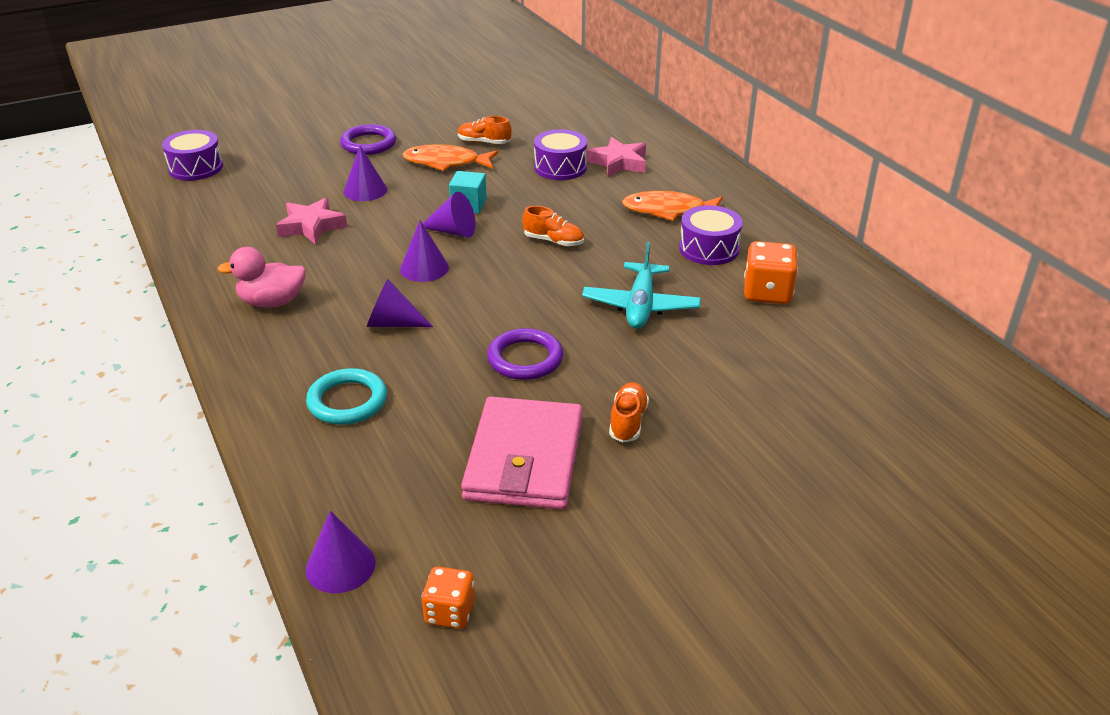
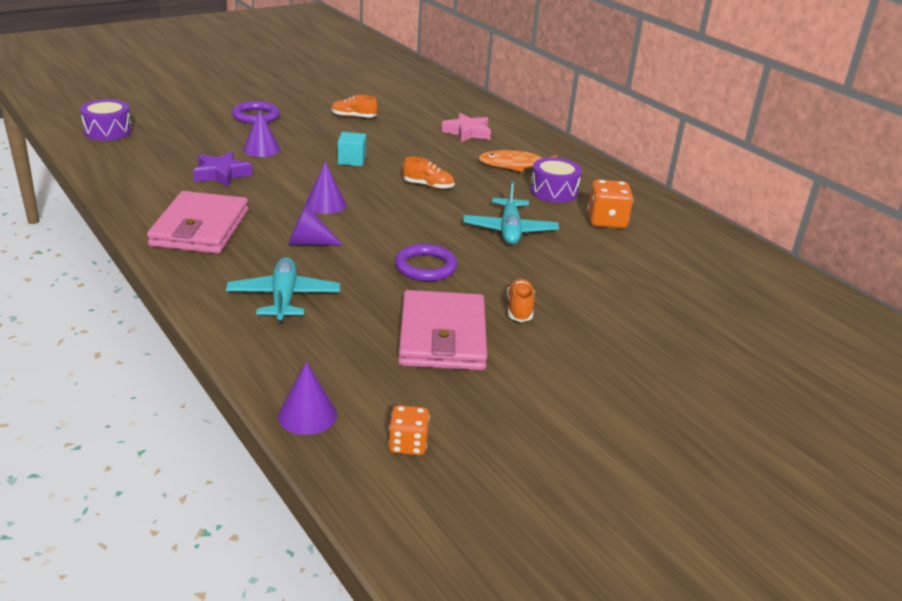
camera: 10 degrees left, 5 degrees down
(272, 302) = (200, 228): pink duck -> pink wallet
(311, 226) = (221, 174): pink star -> purple star
(347, 401) = (284, 298): turquoise ring -> turquoise plane
(446, 162) = (325, 130): orange fish -> none
(453, 231) = (343, 178): purple cone -> none
(560, 167) = (421, 135): purple drum -> none

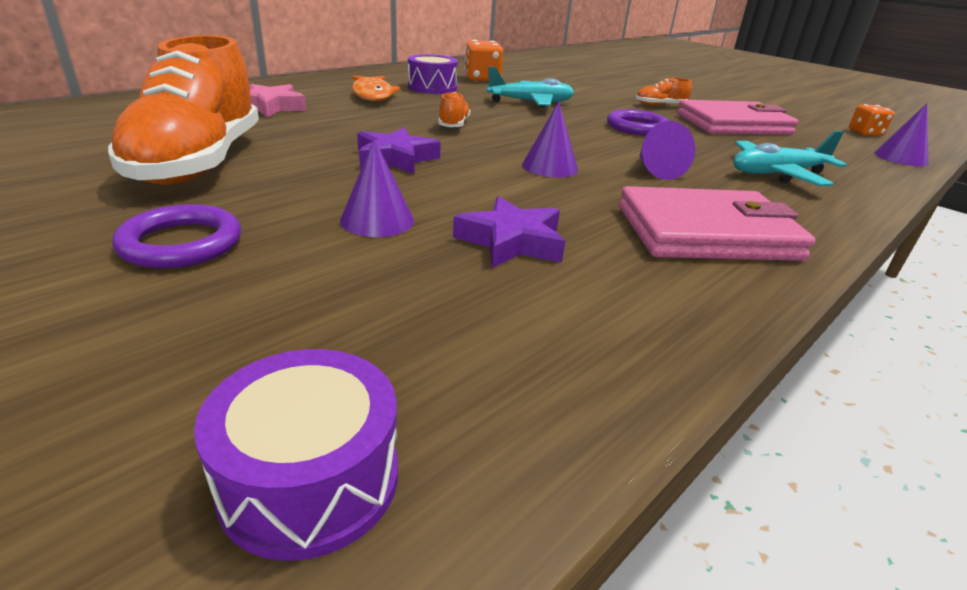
camera: 100 degrees left, 0 degrees up
(351, 160) = (395, 158): turquoise cube -> purple star
(353, 117) = (199, 162): orange shoe -> orange shoe, size x2.50

